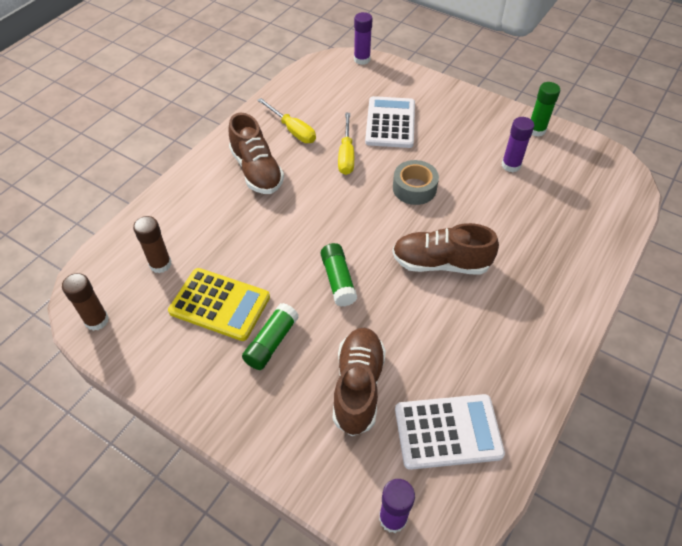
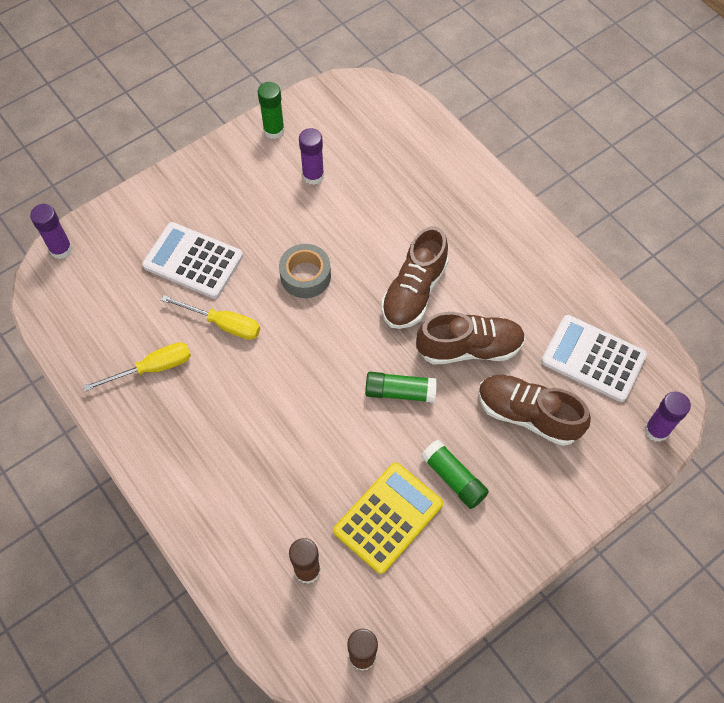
camera: 70 degrees left, 10 degrees up
(257, 170) = (204, 428): brown shoe -> brown shoe (469, 348)
(448, 432) = (593, 358): white calculator -> white calculator turned 75 degrees counterclockwise

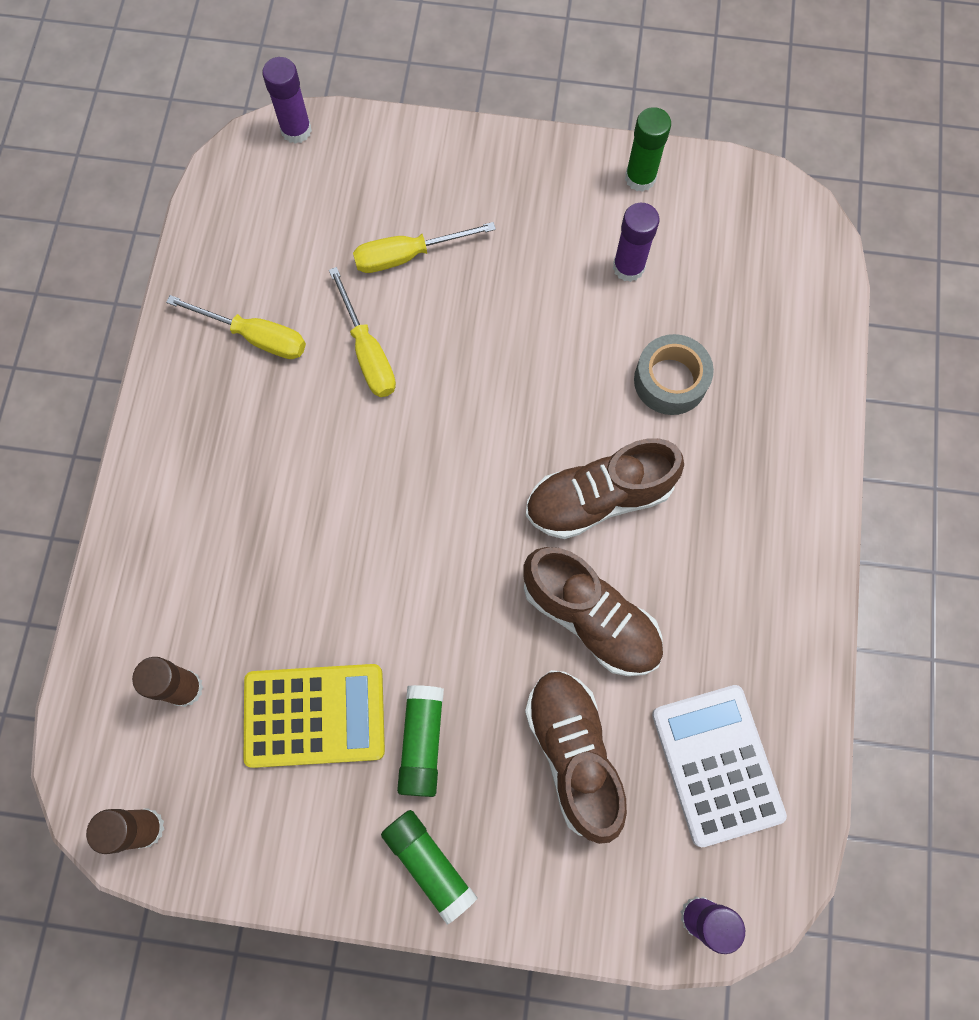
camera: 45 degrees right, 10 degrees up
(193, 261) = (407, 255): white calculator -> yellow screwdriver
(305, 276) = (503, 375): grey tape -> grey tape (670, 380)
(400, 392) = (466, 595): green glue stick -> green glue stick (429, 864)

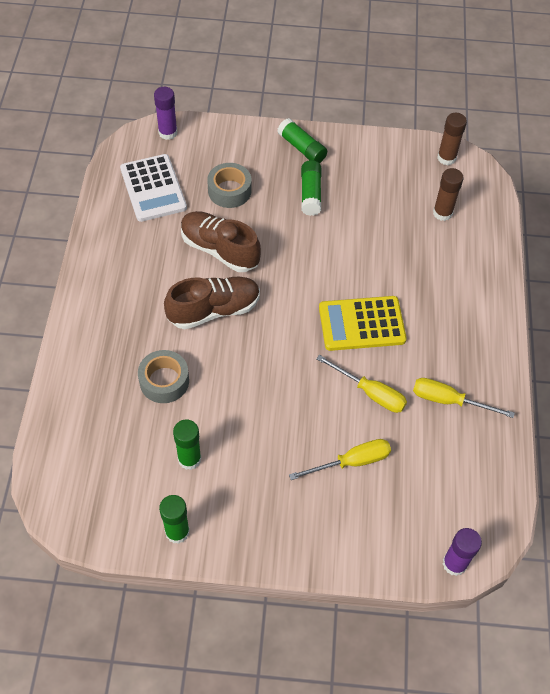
camera: 175 degrees right, 15 degrees down
(314, 715) = (370, 203): yellow calculator -> yellow calculator (361, 324)
(367, 352) = (370, 393): yellow screwdriver -> yellow screwdriver turned 150 degrees clockwise
(573, 754) = (229, 191): brown shoe -> grey tape
(628, 267) = (189, 459): purple glue stick -> green glue stick

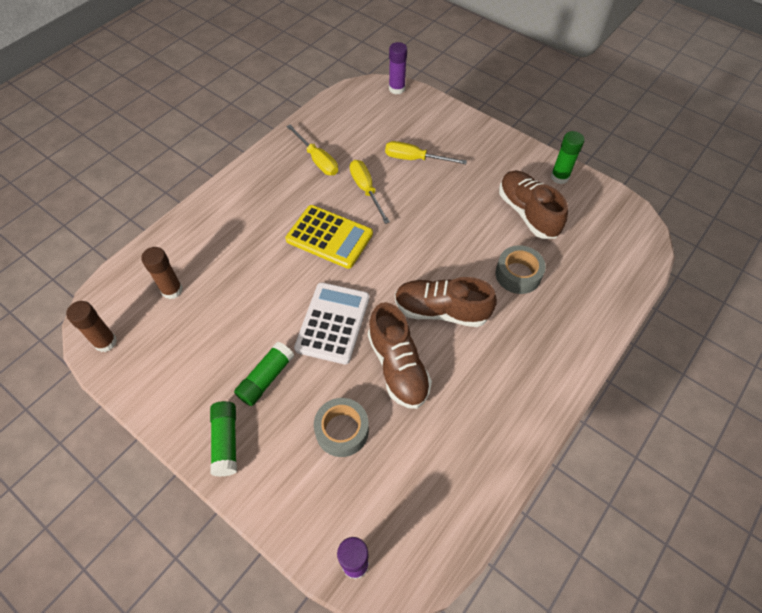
camera: 145 degrees left, 0 degrees up
(153, 188) = (421, 484): white calculator -> white calculator (333, 323)
(189, 459) = (527, 213): green glue stick -> brown shoe

